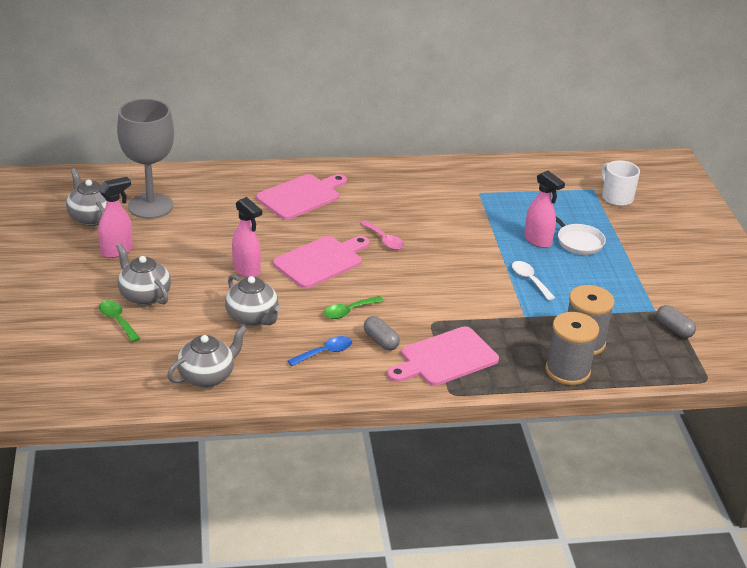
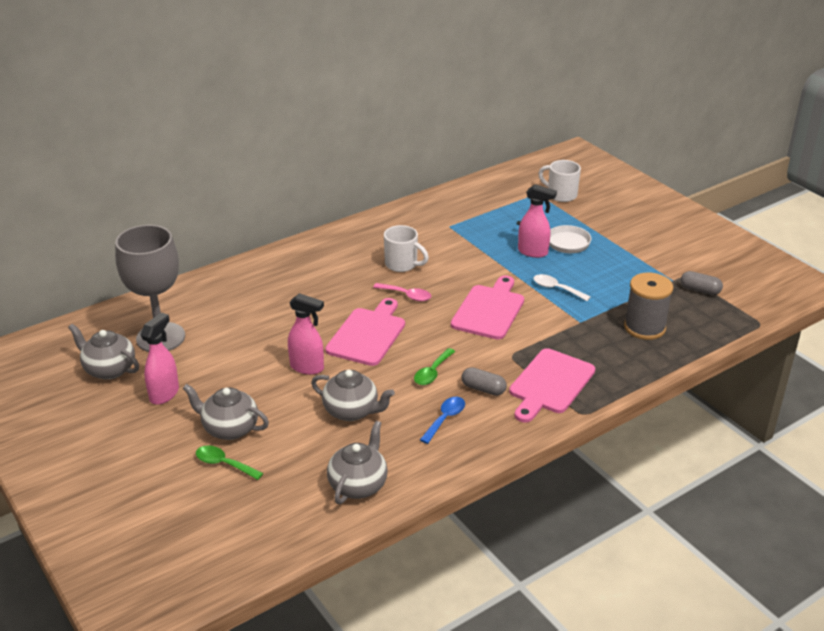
camera: 25 degrees left, 0 degrees up
(301, 196) = (298, 280): pink cutting board -> pink cutting board (489, 310)
(404, 212) = (402, 264): none -> white mug
(567, 371) = (654, 357): grey spool -> none

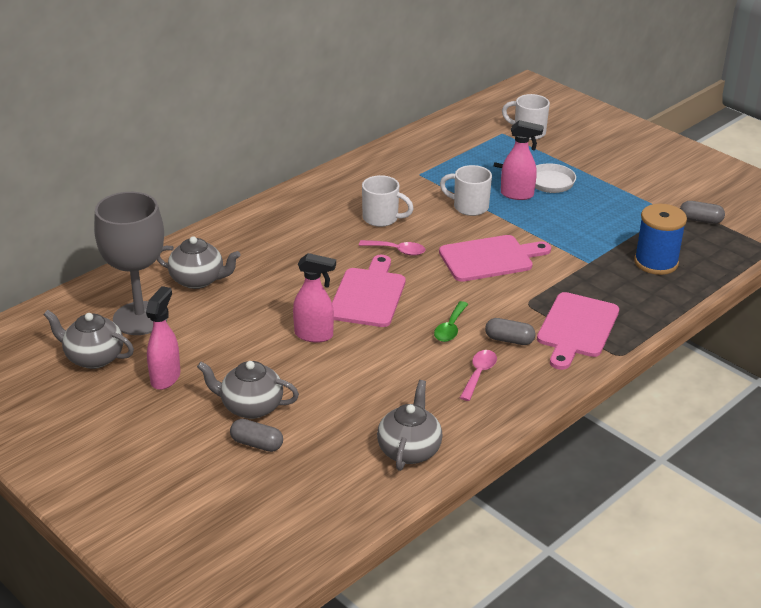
camera: 10 degrees left, 0 degrees up
(224, 464) = (257, 444): green spoon -> grey capsule
(352, 411) = (377, 376): grey teapot -> grey teapot (198, 280)
(445, 419) = (479, 374): blue spoon -> pink spoon
(485, 260) = (469, 207): none -> white mug
(489, 310) = (490, 258): pink cutting board -> pink cutting board turned 60 degrees clockwise
(556, 289) = (553, 230): white spoon -> none
(644, 327) = (656, 262): grey spool -> blue spool

